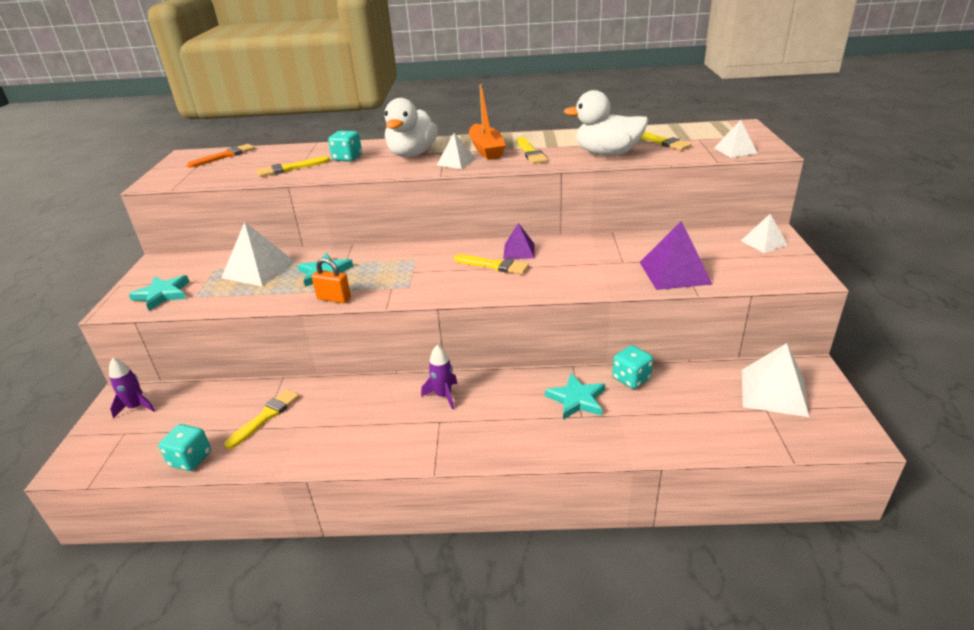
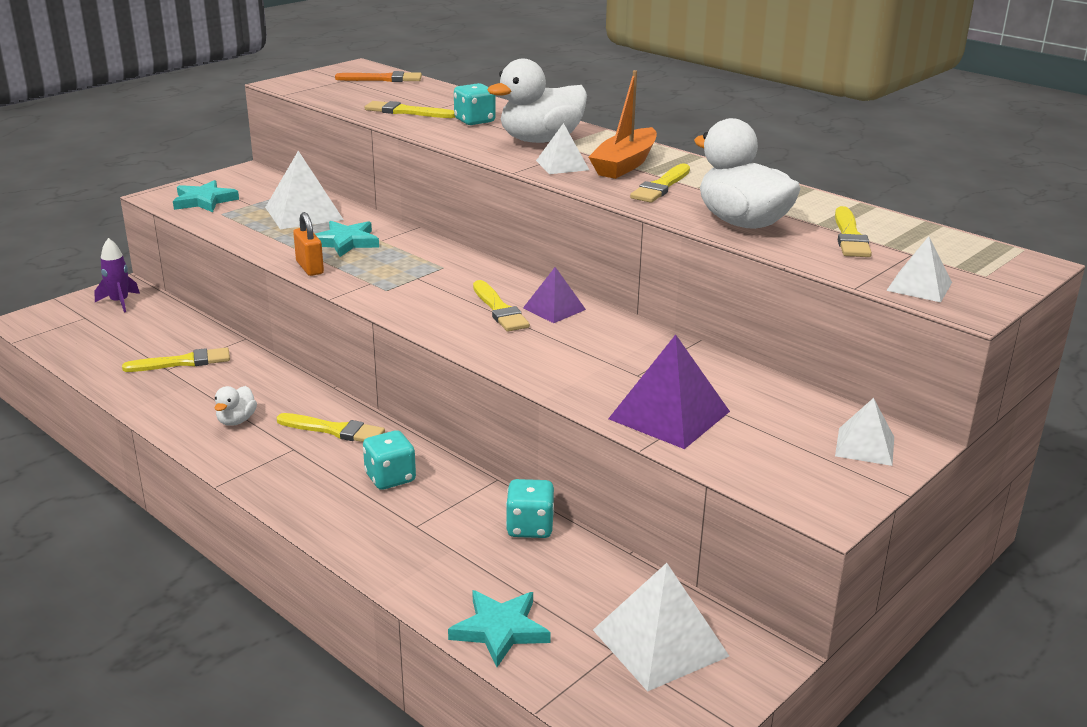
camera: 40 degrees right, 5 degrees down
(190, 459) = (91, 362): turquoise dice -> turquoise dice (390, 478)
(373, 429) = (236, 420): none -> white duck
(443, 395) = (334, 430): purple rocket -> yellow brush
(576, 399) = (440, 509): turquoise star -> turquoise star (500, 630)

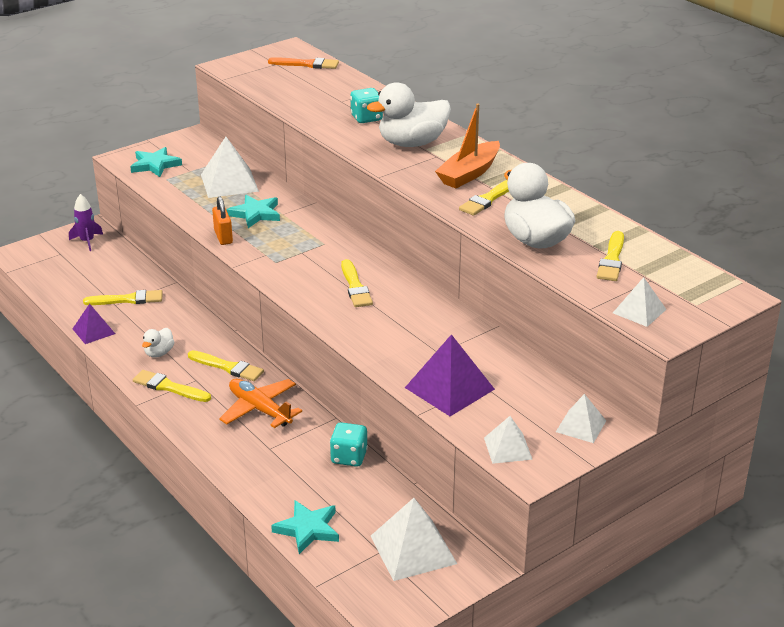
camera: 10 degrees right, 5 degrees up
(390, 478) = (260, 409): turquoise dice -> orange plane
(406, 112) = (315, 104): yellow brush -> yellow brush (169, 387)
(554, 309) = (396, 289): purple pyramid -> purple pyramid (93, 331)
(562, 165) = (419, 171): white pyramid -> white pyramid (508, 448)

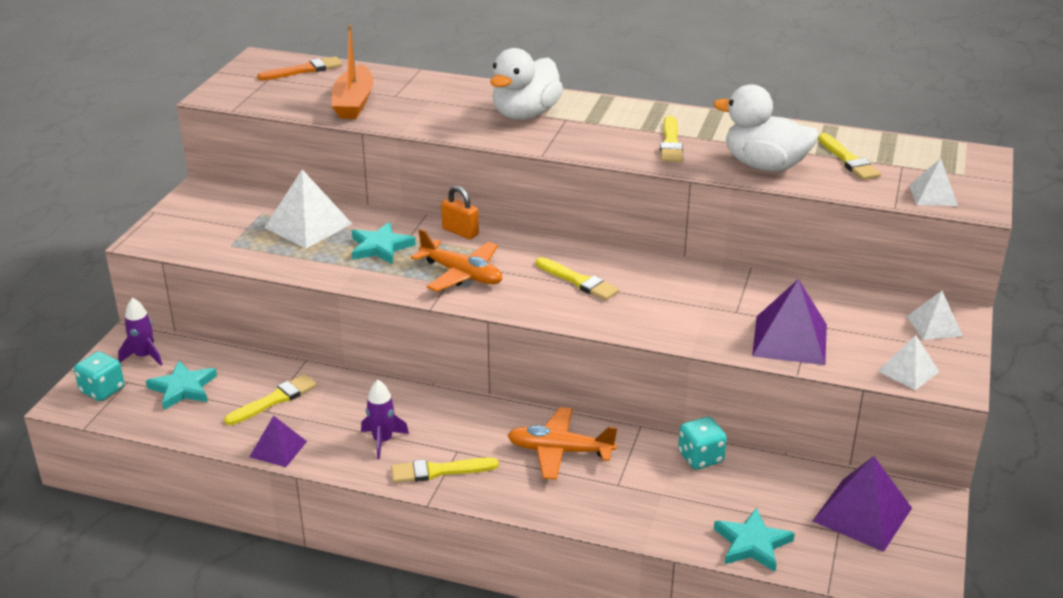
camera: 35 degrees left, 0 degrees up
(155, 165) = (197, 235): turquoise star -> turquoise star (183, 388)
(159, 353) = (382, 441): white duck -> purple rocket
(223, 237) = (378, 282): orange padlock -> orange padlock (460, 232)
(228, 367) = (474, 424): yellow brush -> none
(283, 252) = (461, 274): none -> orange plane
(366, 118) = (445, 104): turquoise dice -> turquoise dice (102, 390)
(413, 549) = (862, 514): white pyramid -> purple pyramid
(469, 173) = (619, 126): orange boat -> orange boat (354, 102)

